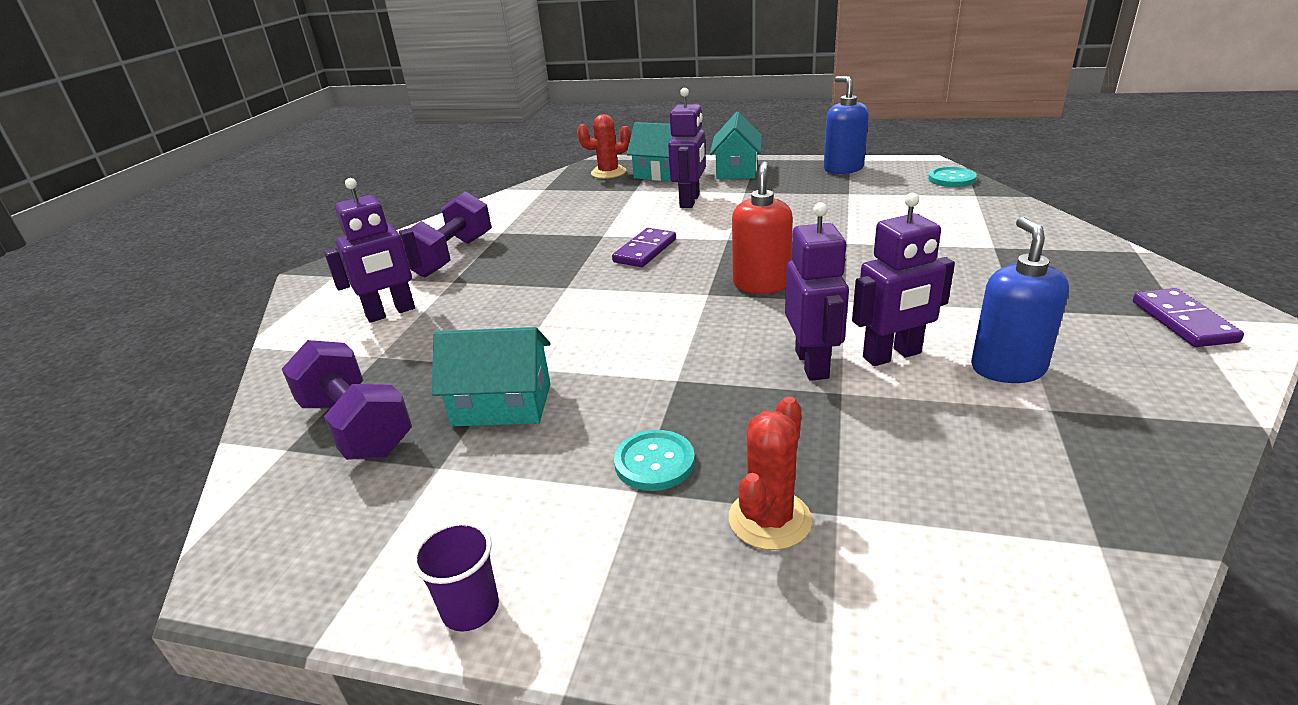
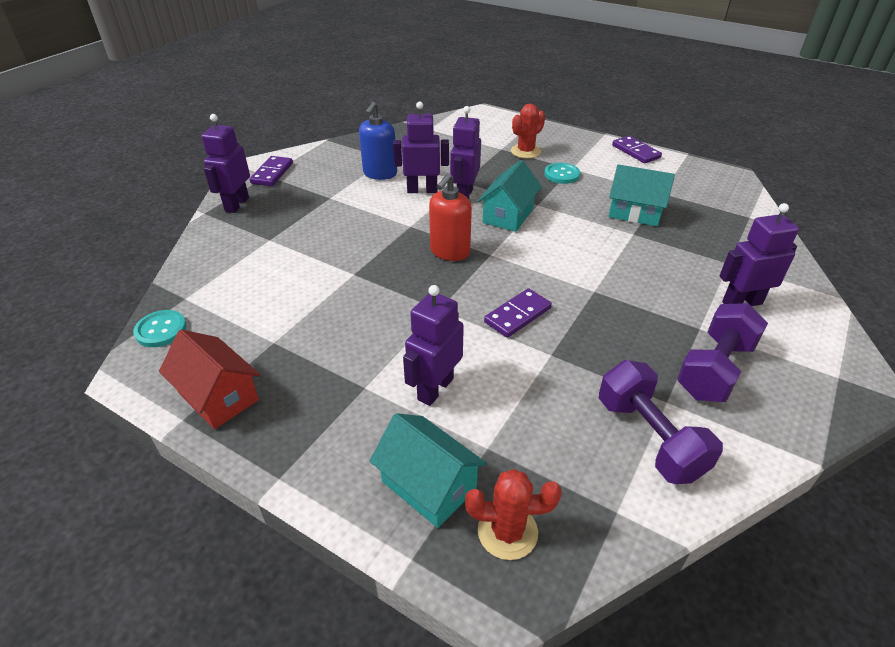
camera: 165 degrees left, 10 degrees up
(356, 426) = (715, 219): purple dumbbell -> purple dumbbell (649, 438)
(470, 609) = (635, 152): purple cup -> purple domino
(736, 170) = (331, 450): turquoise house -> turquoise house (508, 215)
(843, 169) = (218, 396): blue soap dispenser -> red house
(1121, 268) = (236, 204): none -> purple robot

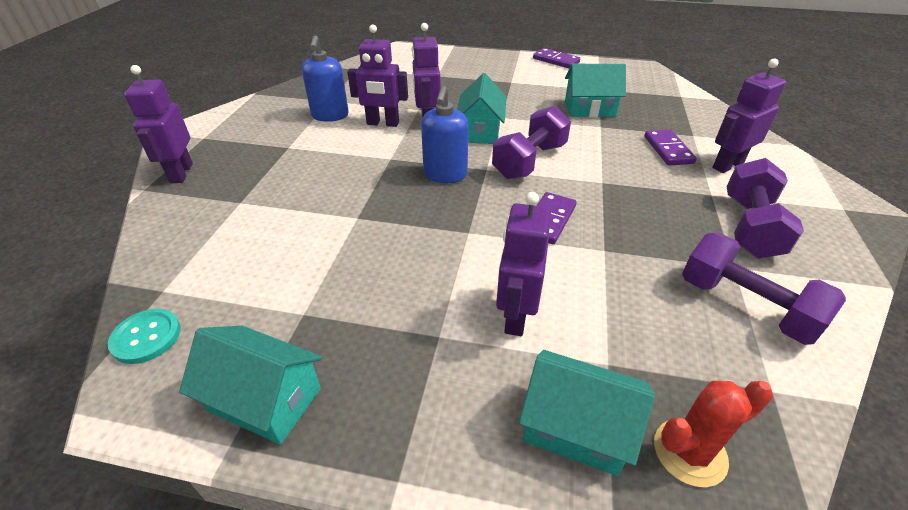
camera: 20 degrees left, 0 degrees up
(218, 396) = (265, 400): red house -> turquoise house
(272, 173) = (209, 135): purple domino -> purple domino (668, 150)
(422, 190) = (383, 123): purple robot -> purple robot turned 150 degrees counterclockwise
(449, 252) = (445, 175): red soap dispenser -> blue soap dispenser
(525, 151) = (461, 74): red cactus -> none
(536, 255) = (529, 161): none -> purple dumbbell
(562, 174) = (506, 88): turquoise button -> none

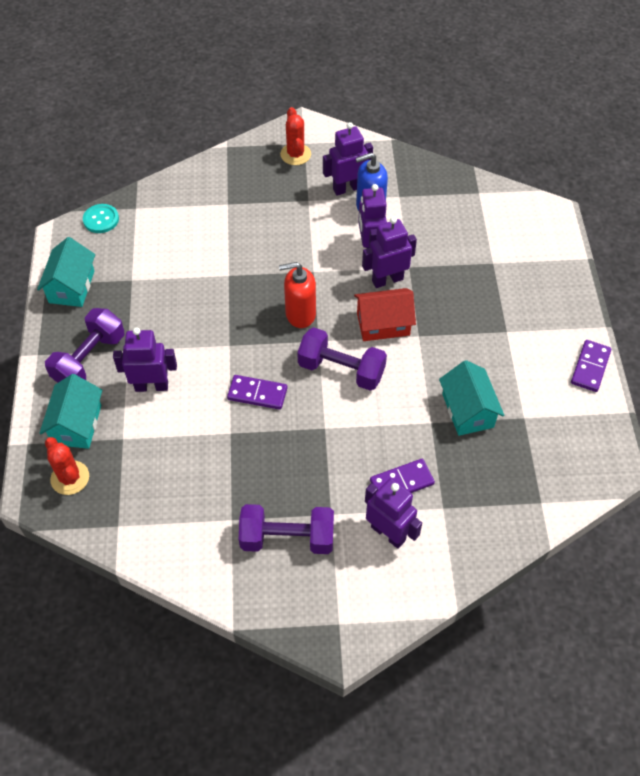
camera: 75 degrees right, 15 degrees up
(181, 173) = (252, 155): purple robot -> purple robot (347, 188)
(214, 145) = (295, 154): none -> red cactus
(445, 175) = (300, 314): blue soap dispenser -> red soap dispenser
(480, 131) = (383, 324): turquoise house -> red house
(745, 306) = (189, 521): purple dumbbell -> purple dumbbell (89, 359)

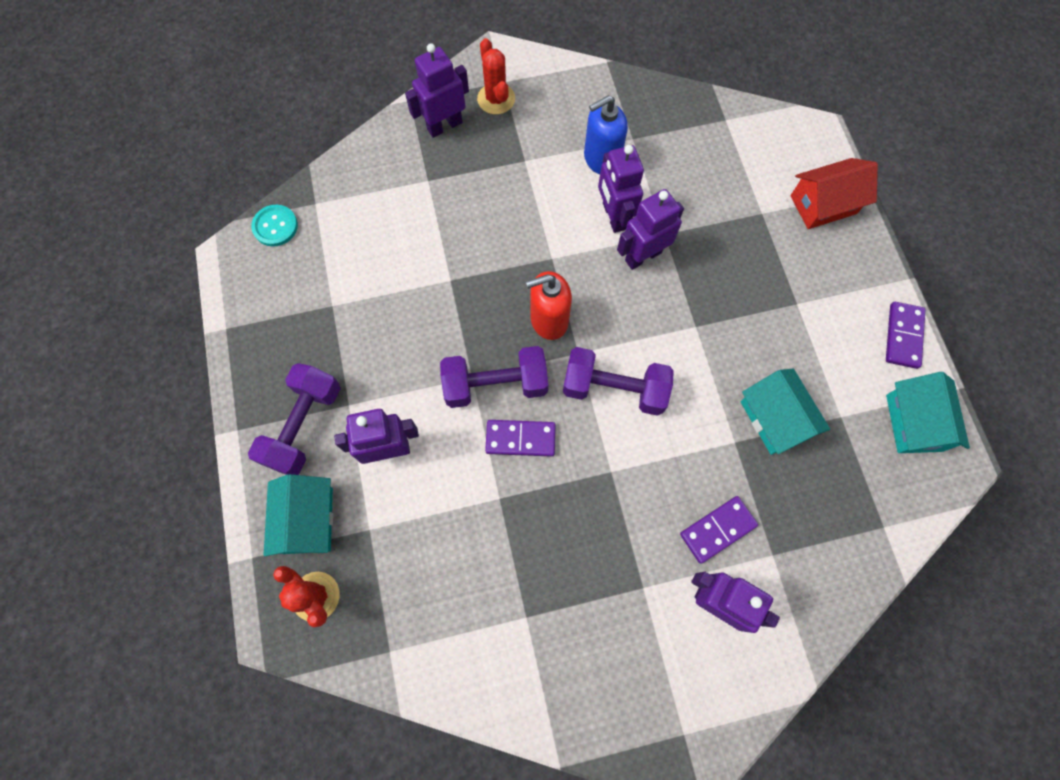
camera: 10 degrees left, 15 degrees up
(71, 287) = (259, 327): turquoise house -> turquoise house (913, 423)
(287, 538) = (598, 631): purple dumbbell -> purple dumbbell (495, 385)
(347, 188) = (568, 137): purple robot -> purple robot (444, 126)
(383, 324) = (650, 318): red house -> red house (823, 205)

